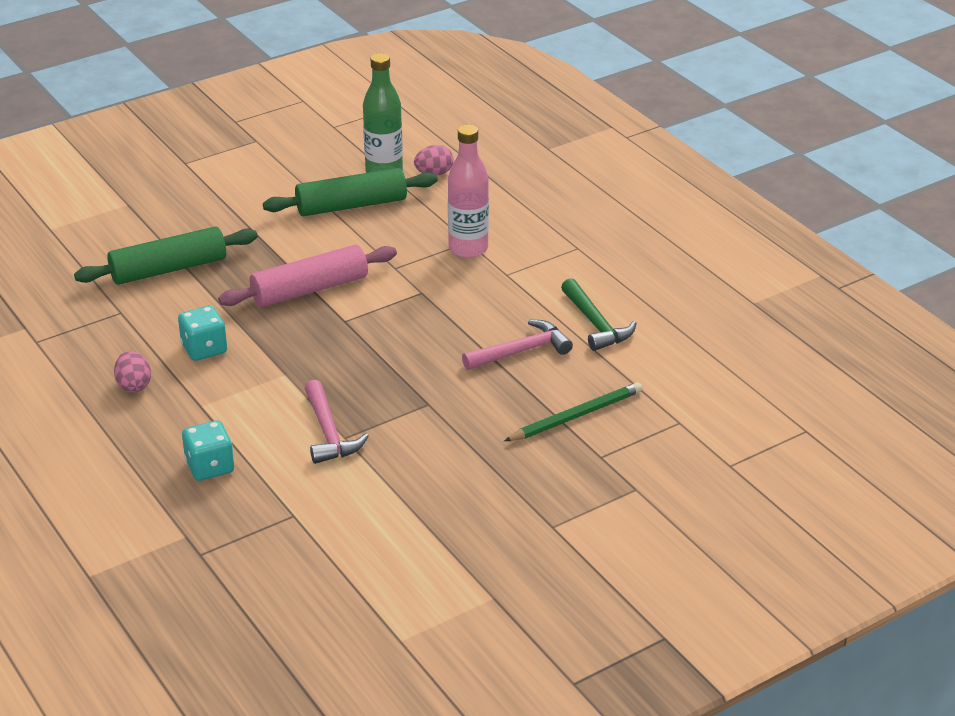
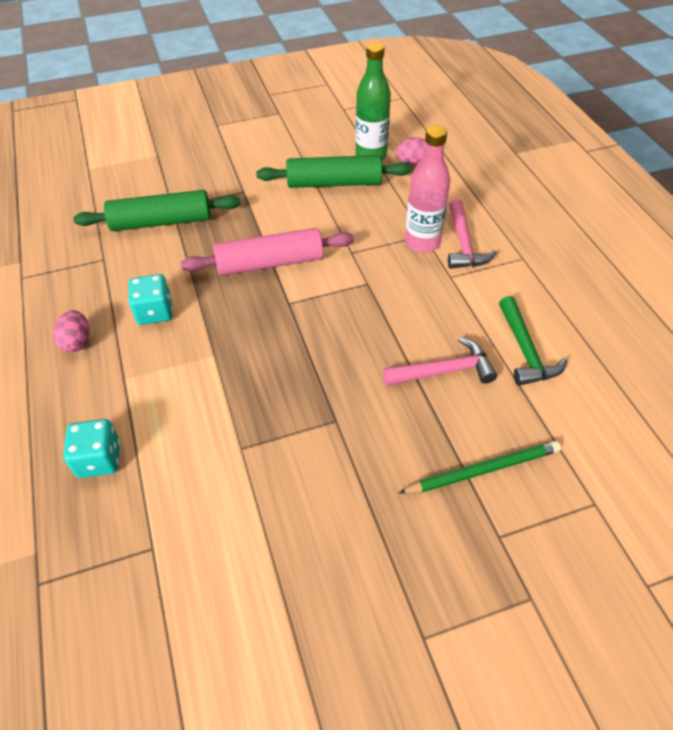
camera: 15 degrees right, 15 degrees up
(329, 432) = (228, 438): pink hammer -> pink hammer (463, 244)

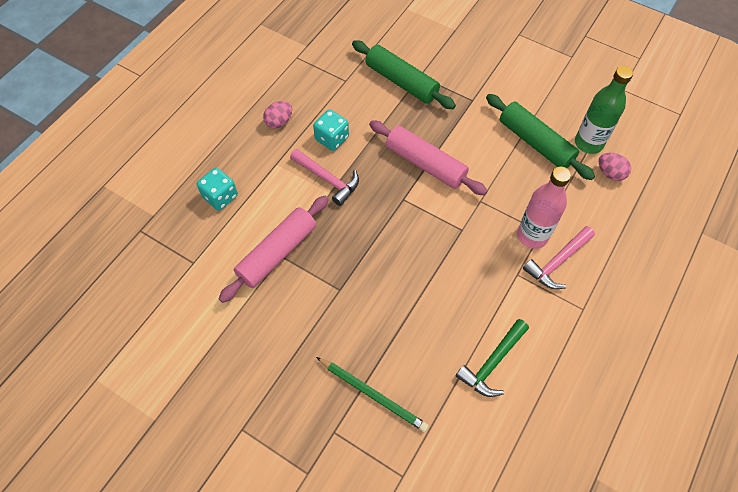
camera: 50 degrees right, 10 degrees up
(234, 449) = (277, 253): none -> pink rolling pin
(444, 371) = (429, 324): pink hammer -> pink hammer (327, 179)

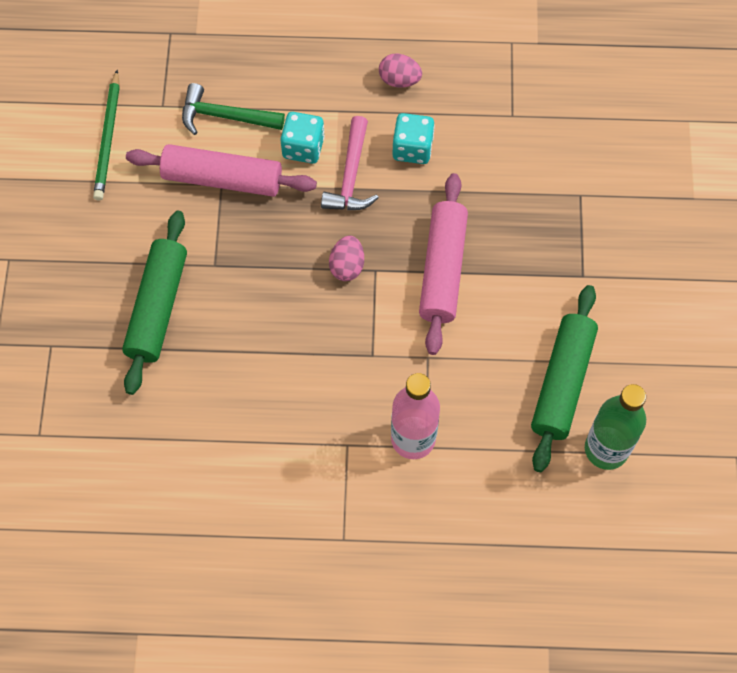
camera: 60 degrees right, 5 degrees up
(220, 197) = (258, 82): turquoise dice -> turquoise dice (303, 147)
(373, 394) = (111, 362): green pencil -> green pencil (108, 138)
(401, 82) = (554, 179): green rolling pin -> green rolling pin (157, 307)
(492, 363) = (215, 467): green hammer -> green hammer (225, 116)
(557, 262) = (393, 484): pink hammer -> none
(610, 173) = (572, 495): pink egg -> pink egg (347, 266)

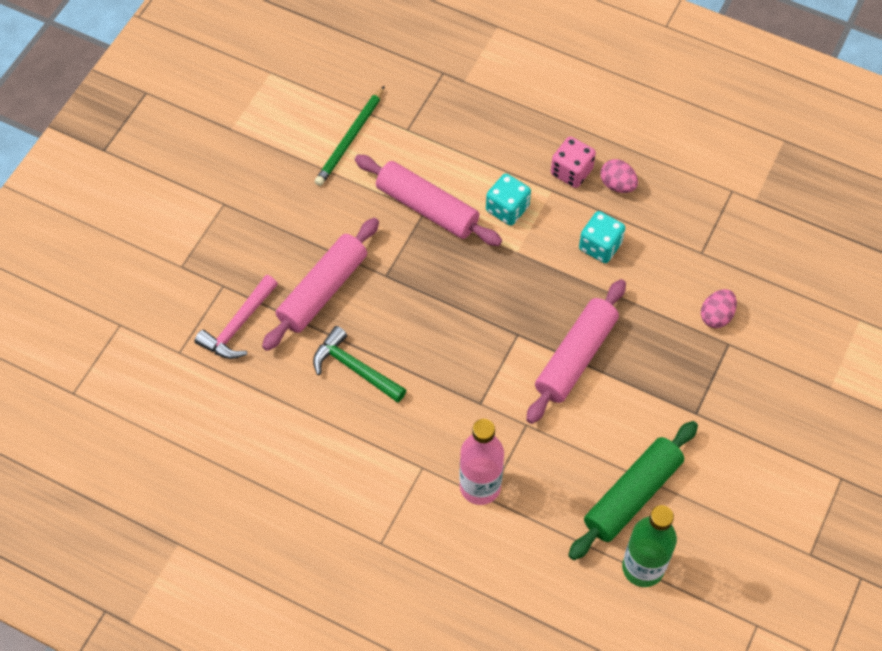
camera: 25 degrees right, 5 degrees down
(157, 307) = (322, 290): green rolling pin -> pink rolling pin
(225, 116) = (455, 158): green hammer -> green hammer (355, 368)
(347, 266) = (495, 321): pink egg -> pink egg (716, 316)
(348, 85) = (571, 172): none -> pink dice
(351, 175) = (536, 248): pink hammer -> pink hammer (238, 325)

